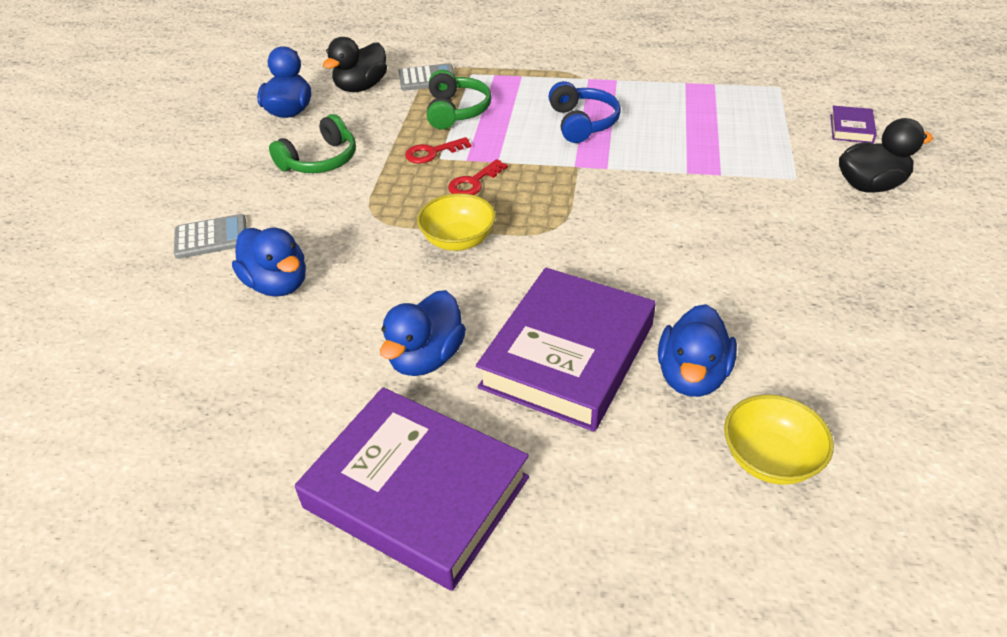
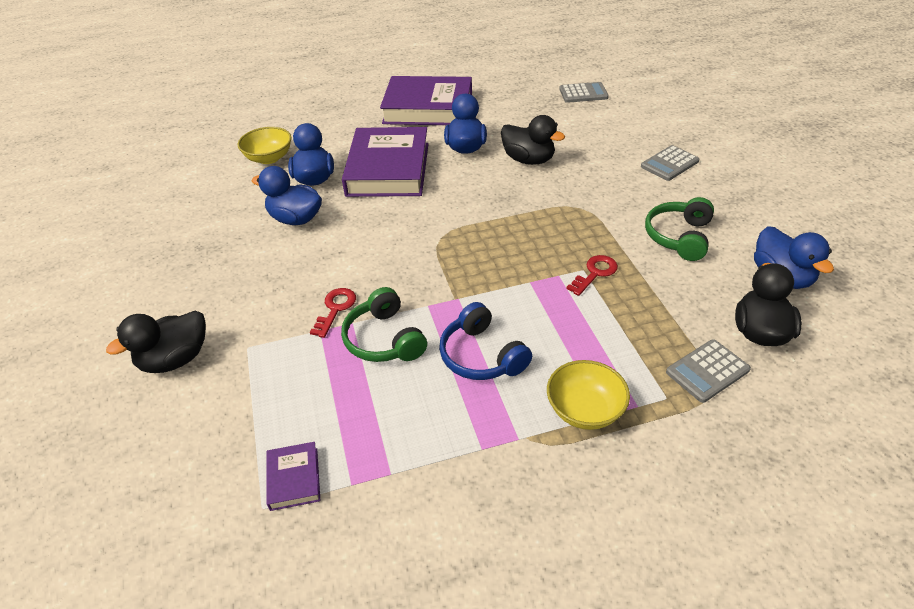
camera: 155 degrees right, 0 degrees up
(129, 416) = (583, 93): none -> grey calculator
(277, 284) = (589, 154): blue duck -> blue duck (295, 219)
(362, 301) = (528, 160): none -> black duck
(456, 111) = (624, 330): green headphones -> green headphones (384, 339)
(458, 240) = (503, 209): yellow bowl -> yellow bowl (584, 410)
(474, 182) = (532, 255): red key -> red key (335, 309)
(851, 128) = (177, 445): purple book -> purple book (294, 478)

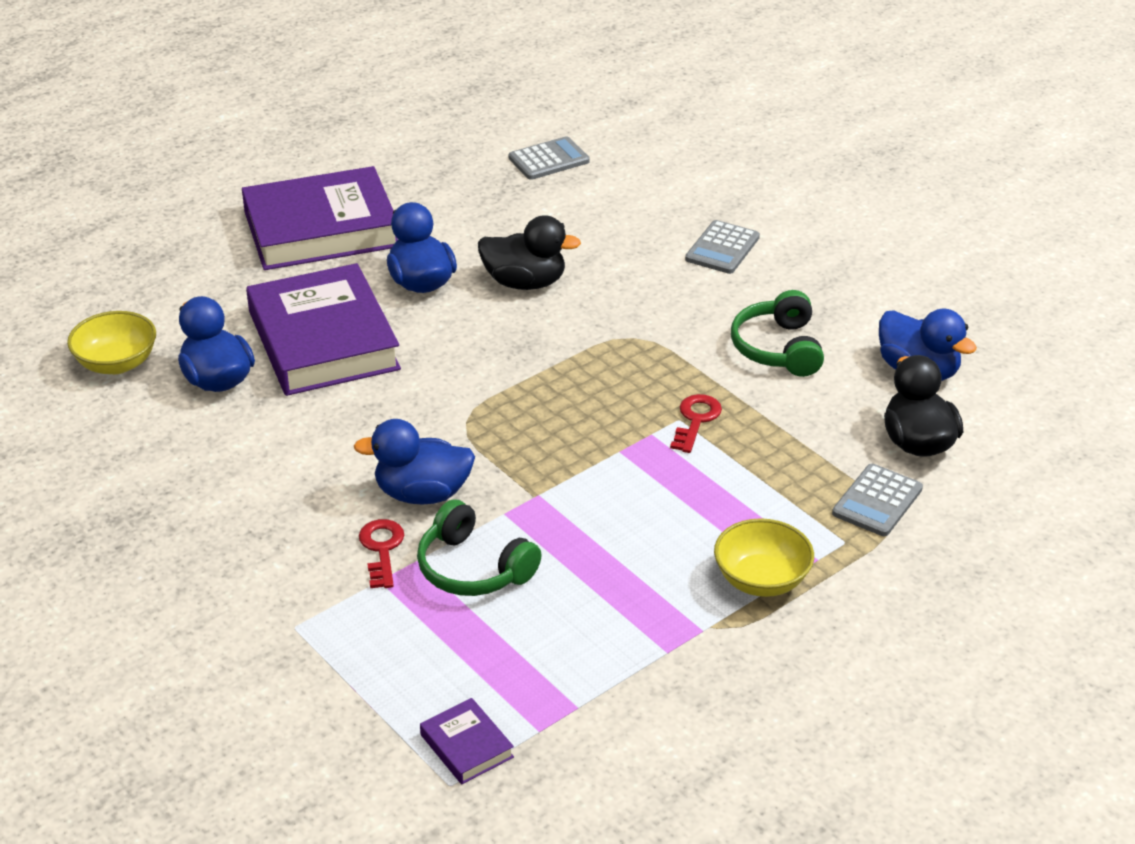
camera: 25 degrees left, 5 degrees down
(175, 359) = (204, 668): black duck -> none
(295, 219) = (233, 445): blue duck -> blue duck (422, 494)
(482, 355) = (609, 554): blue headphones -> none

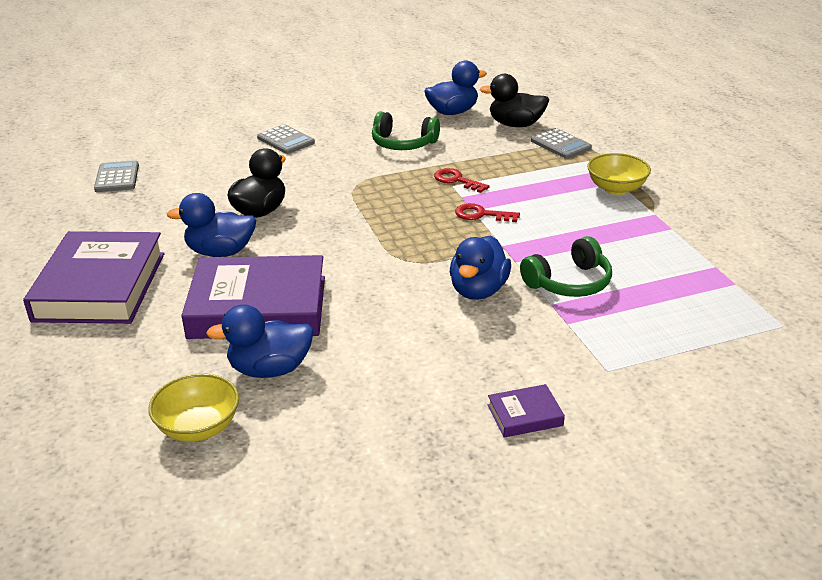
camera: 70 degrees left, 5 degrees down
(382, 549) = (533, 317): red key -> red key (481, 214)
(467, 746) = (746, 313): purple book -> purple book (525, 415)

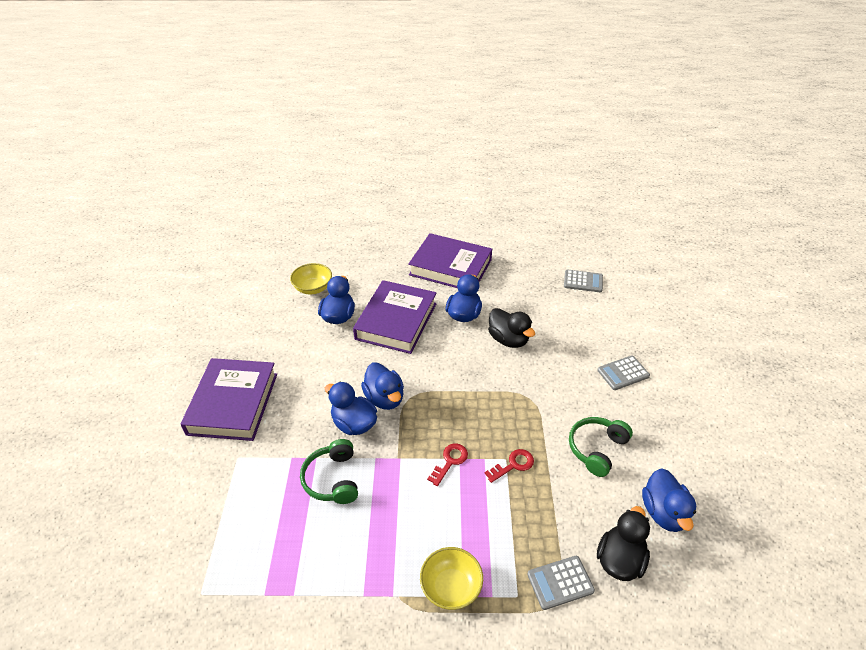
camera: 110 degrees right, 10 degrees up
(420, 278) = (384, 398): none -> blue duck
(525, 415) = (233, 403): purple book -> purple book, size x2.39

